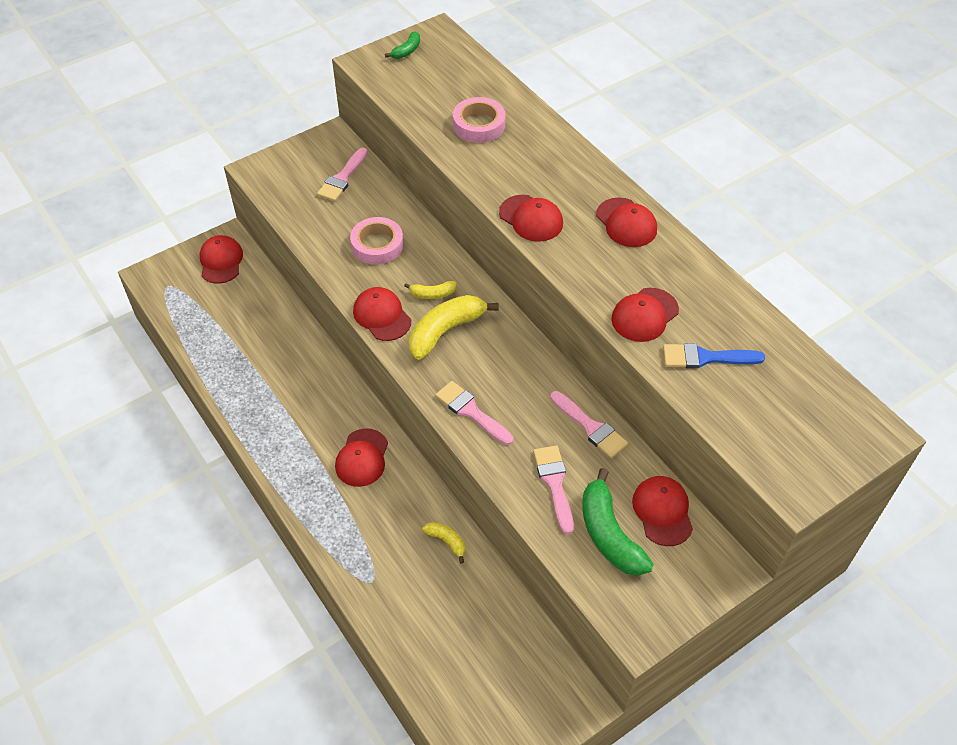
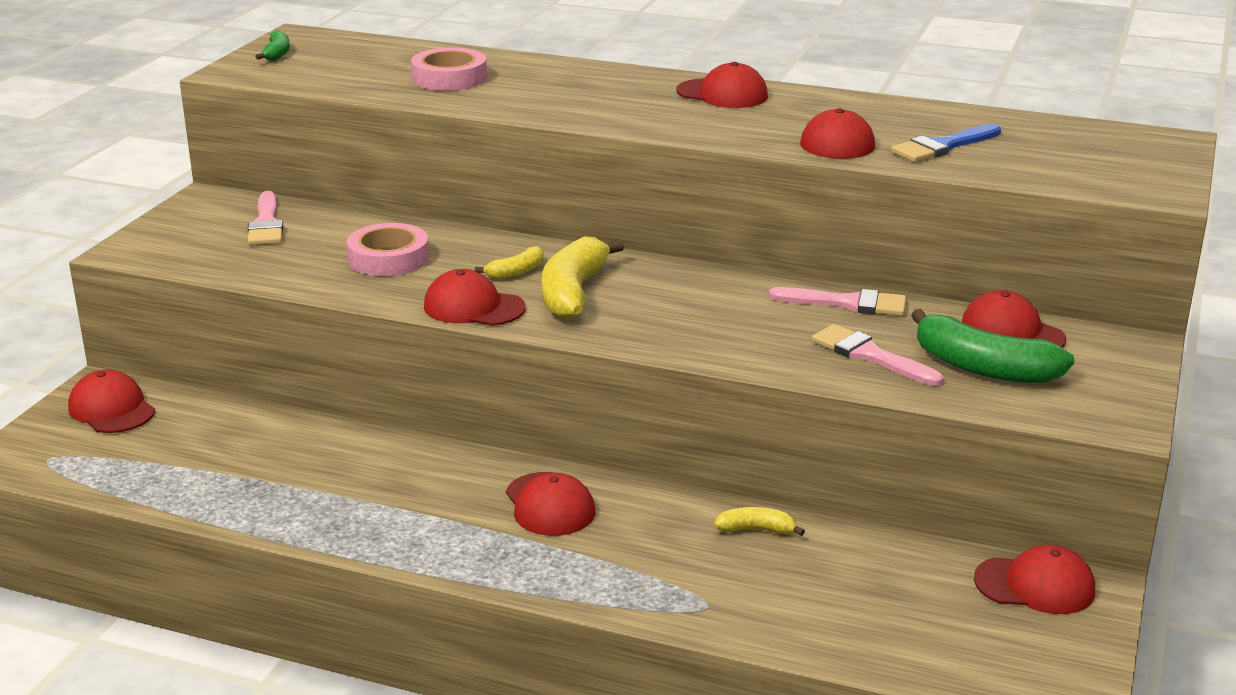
camera: 35 degrees left, 25 degrees down
(471, 411) = (694, 339): pink brush -> none
(531, 218) = (612, 117): red cap -> red cap (1035, 585)

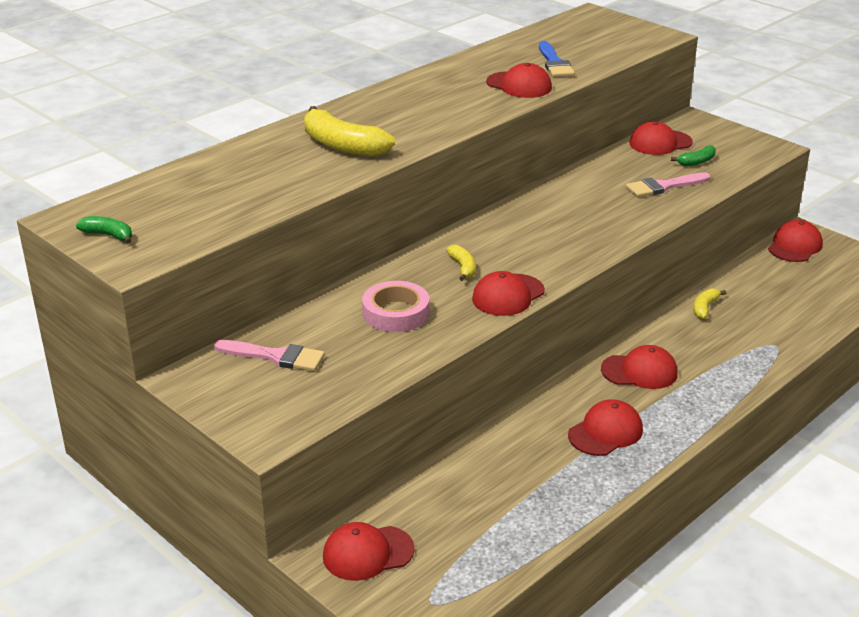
camera: 65 degrees left, 5 degrees up
(449, 78) = (263, 176): pink tape -> none
(573, 293) = (513, 254): yellow banana -> yellow banana (342, 145)
(722, 94) = (403, 96): red cap -> red cap (605, 432)
(847, 303) = (593, 174): pink brush -> none
(983, 368) = (696, 162): green banana -> green banana, size x0.51

